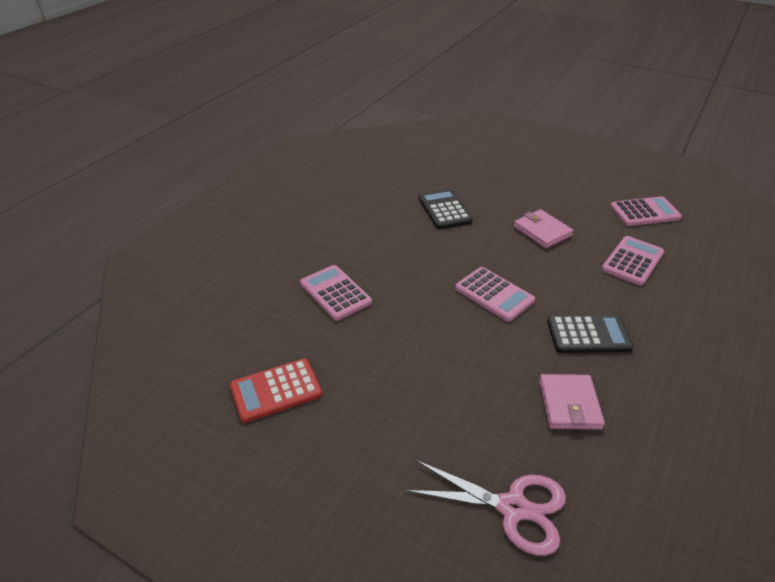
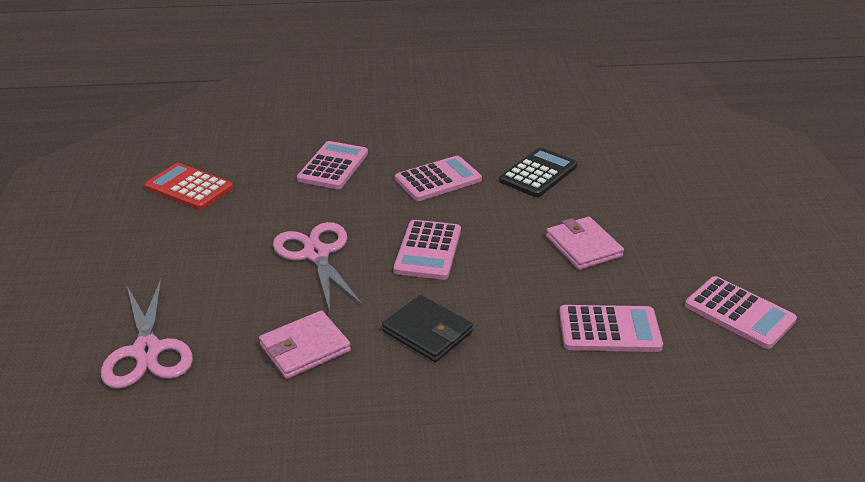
camera: 55 degrees right, 5 degrees down
(408, 252) = (438, 179): none -> pink calculator
(452, 351) = (316, 254): none -> pink scissors
(542, 231) = (583, 246): pink wallet -> pink wallet turned 45 degrees counterclockwise
(588, 335) = (427, 332): black calculator -> black wallet

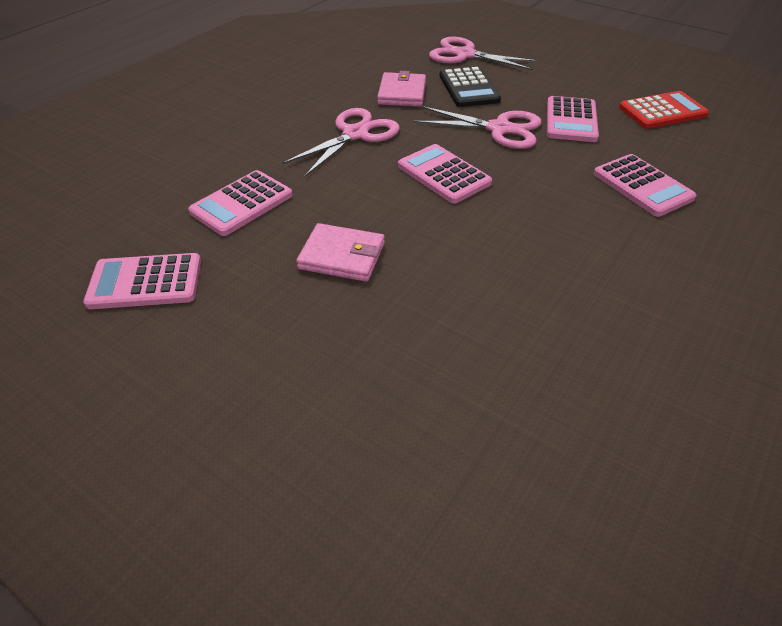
camera: 130 degrees right, 10 degrees up
(427, 332) = (355, 134): black wallet -> pink scissors
(438, 179) = (555, 233): pink calculator -> pink calculator (571, 120)
(538, 173) = (498, 310): black calculator -> black calculator (469, 88)

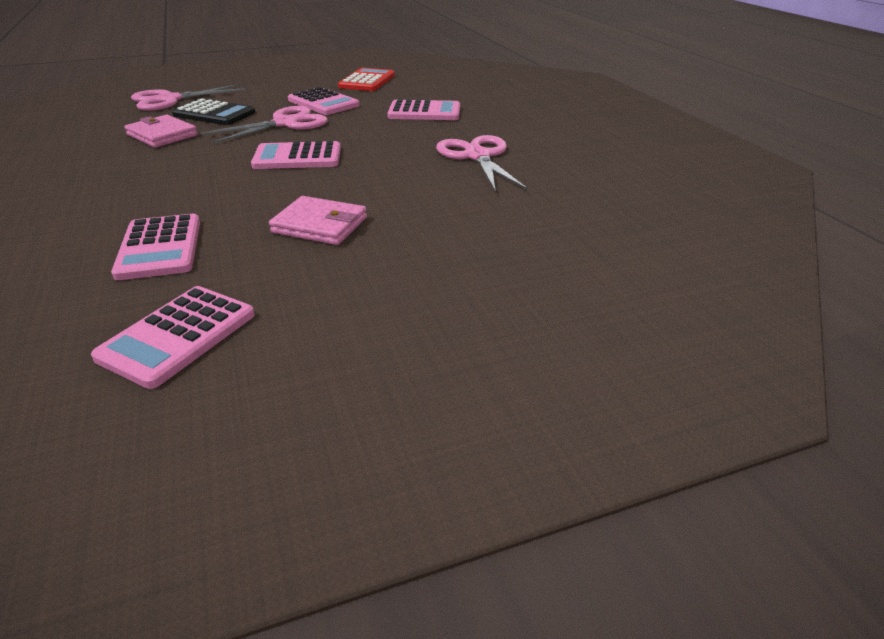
camera: 55 degrees left, 10 degrees down
(342, 256) = (320, 225): pink wallet -> pink wallet turned 60 degrees clockwise
(355, 134) = (174, 169): pink scissors -> pink scissors (477, 156)

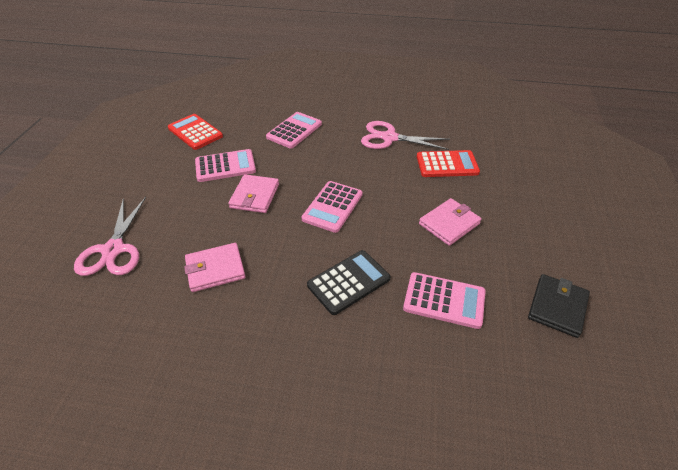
camera: 60 degrees left, 10 degrees up
(178, 336) = (557, 307): pink calculator -> black wallet
(214, 114) = (189, 229): black calculator -> black calculator (348, 282)
(285, 123) = (255, 196): pink scissors -> pink wallet
(460, 200) = (447, 164): none -> red calculator

